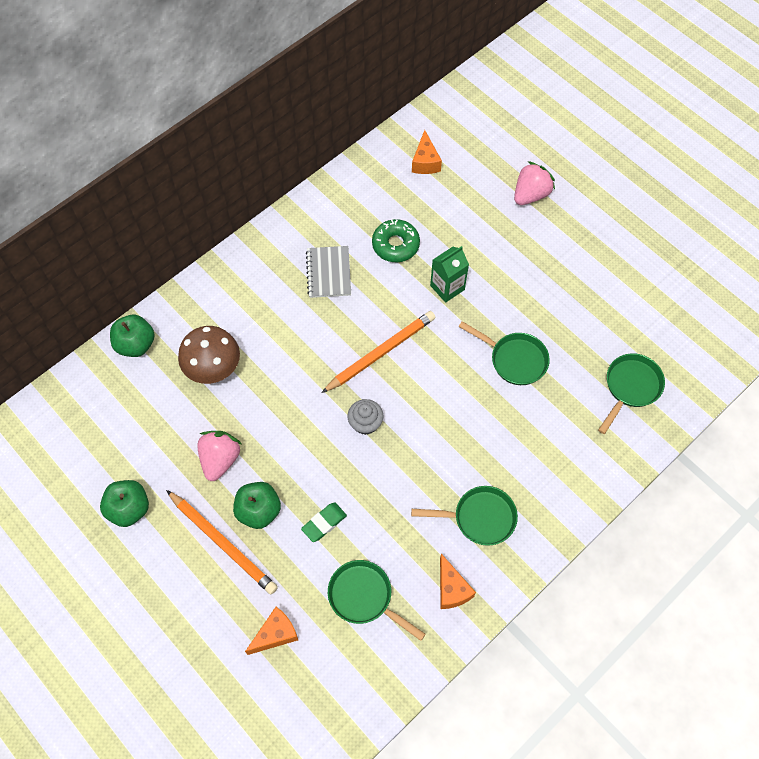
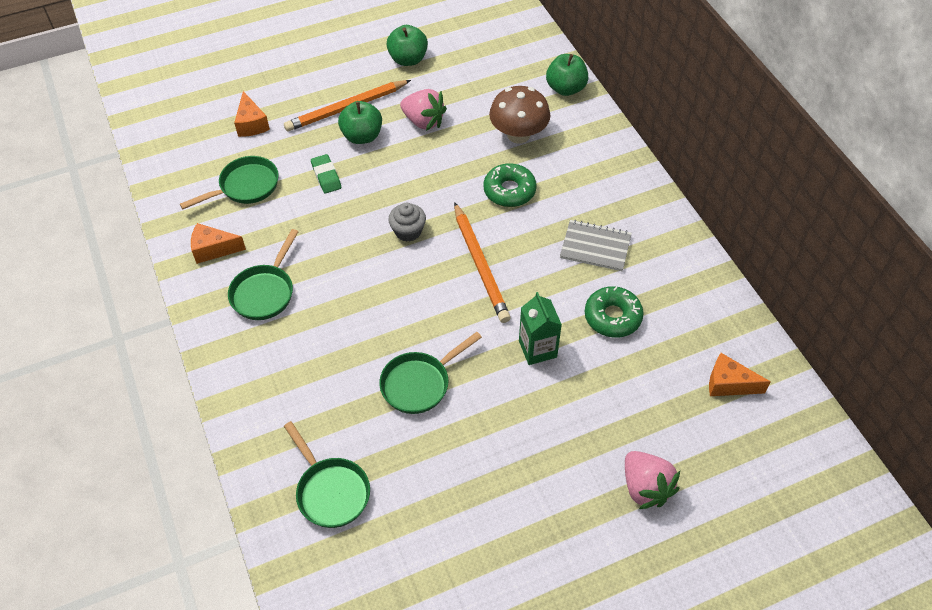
camera: 110 degrees right, 10 degrees down
(287, 355) = (509, 191): none -> green donut

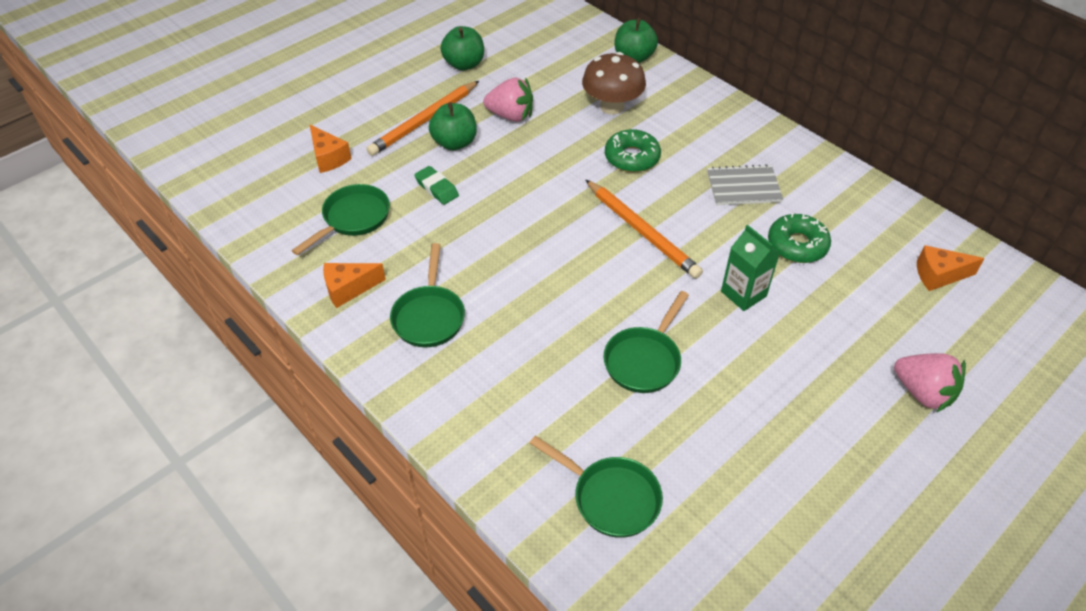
camera: 20 degrees left, 5 degrees down
(408, 231) = (551, 219): grey cupcake -> none

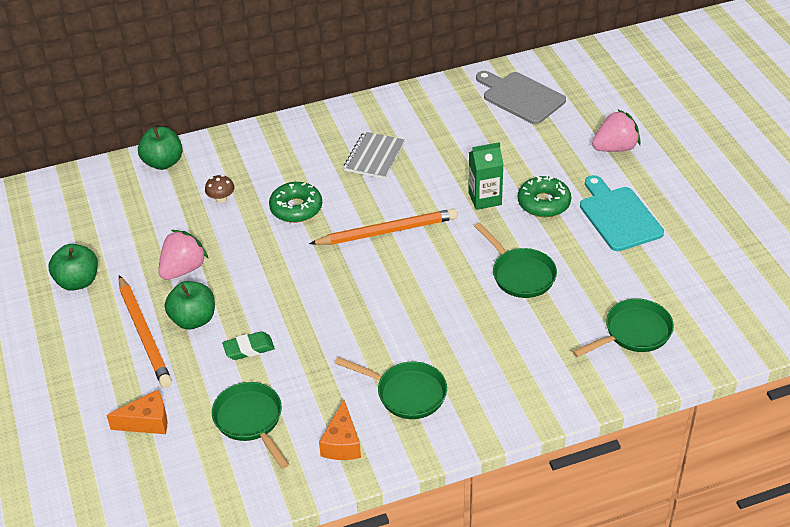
camera: 65 degrees left, 5 degrees down
(612, 107) = (221, 199): brown mushroom -> brown mushroom, size x0.47
(797, 245) = (453, 152): green donut -> green donut (543, 203)
(801, 429) = (618, 216): none -> turquoise cutting board
(939, 275) = (521, 97): orange cheese -> grey cutting board

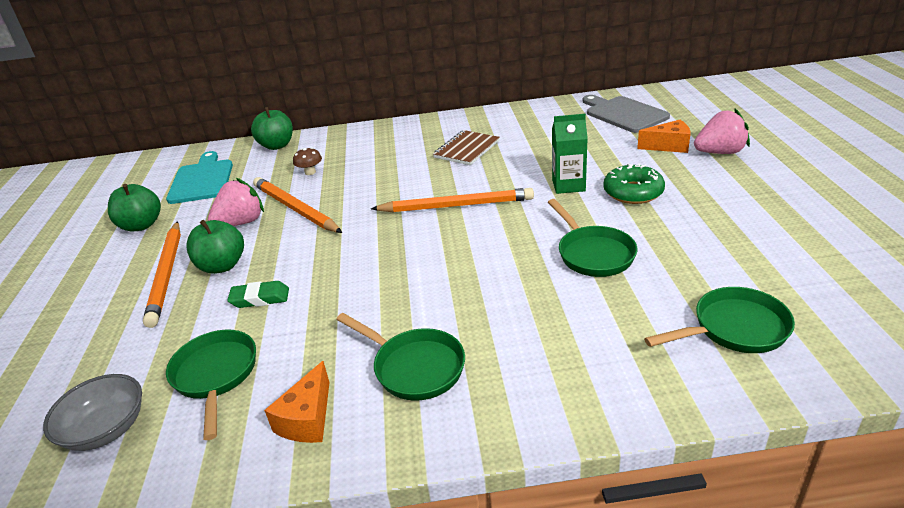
camera: 15 degrees right, 10 degrees down
(147, 422) = (106, 362): orange cheese -> orange cheese (668, 146)
(188, 473) = (106, 429): none -> grey bowl
(230, 247) = (295, 209): none -> orange pencil
(296, 208) = (375, 182): green donut -> none
(374, 157) = (466, 149): grey notebook -> brown notebook
(618, 216) = (720, 208): turquoise cutting board -> turquoise cutting board (202, 180)

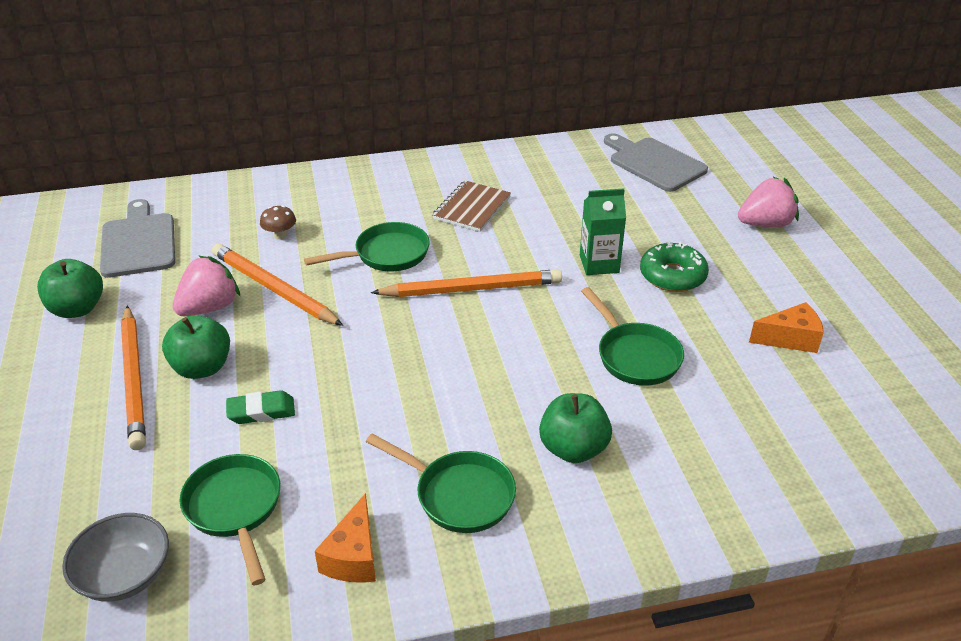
camera: 10 degrees left, 5 degrees up
(202, 180) = (138, 242): turquoise cutting board -> grey cutting board
(277, 145) = (225, 192): green apple -> green apple (573, 449)
(668, 146) = (708, 213): orange cheese -> orange cheese (790, 339)
(734, 329) = (785, 447): green pan -> green pan (386, 255)

